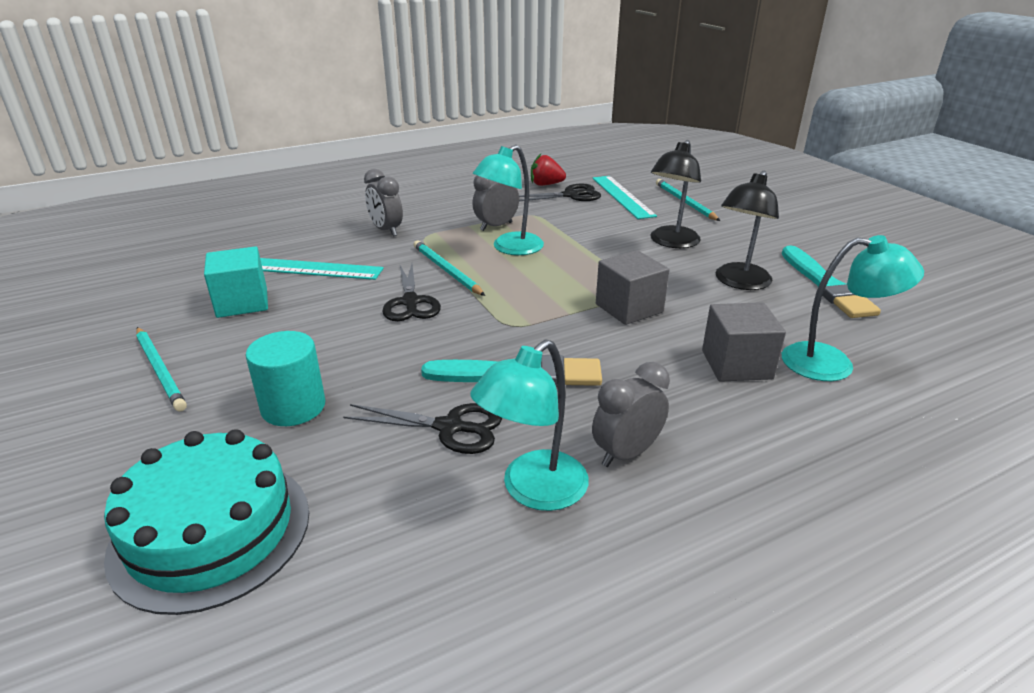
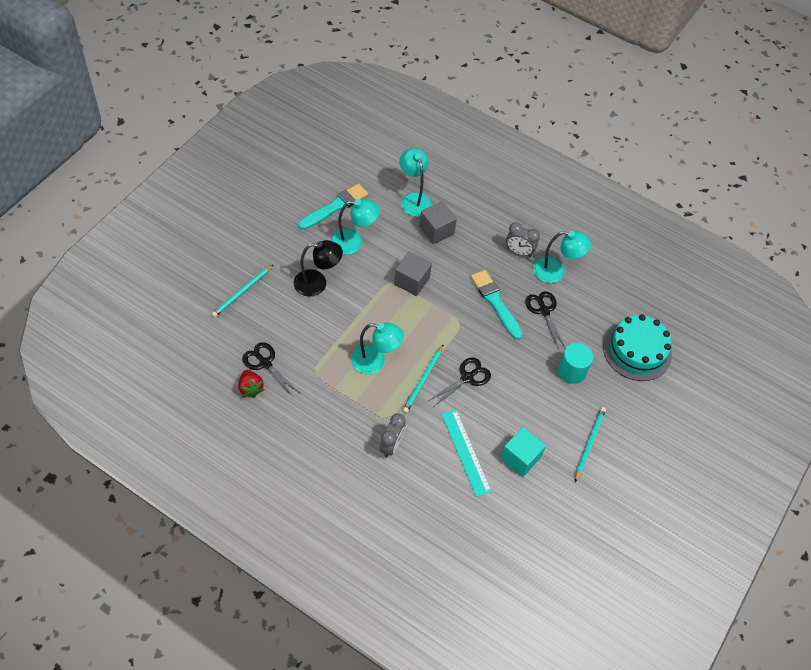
camera: 125 degrees left, 25 degrees up
(496, 226) = (347, 384): grey clock -> none
(622, 196) = (250, 331): turquoise ruler -> none
(739, 282) = (353, 242): black lamp -> turquoise lamp

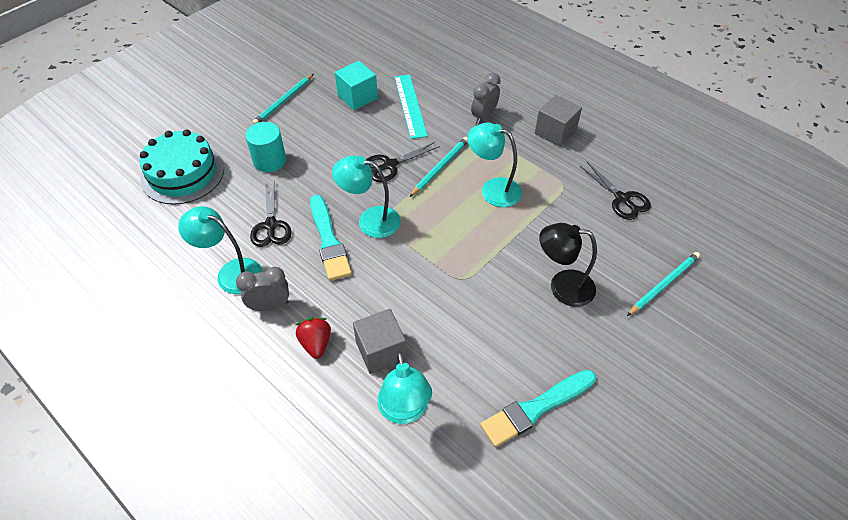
camera: 165 degrees left, 5 degrees down
(250, 388) = (635, 176): red strawberry -> red strawberry (316, 343)
(353, 242) = (509, 343): turquoise lamp -> turquoise lamp (370, 220)
(411, 281) = (433, 278): grey cube -> grey cube (555, 132)
(519, 252) = (270, 306): grey clock -> grey clock turned 45 degrees counterclockwise

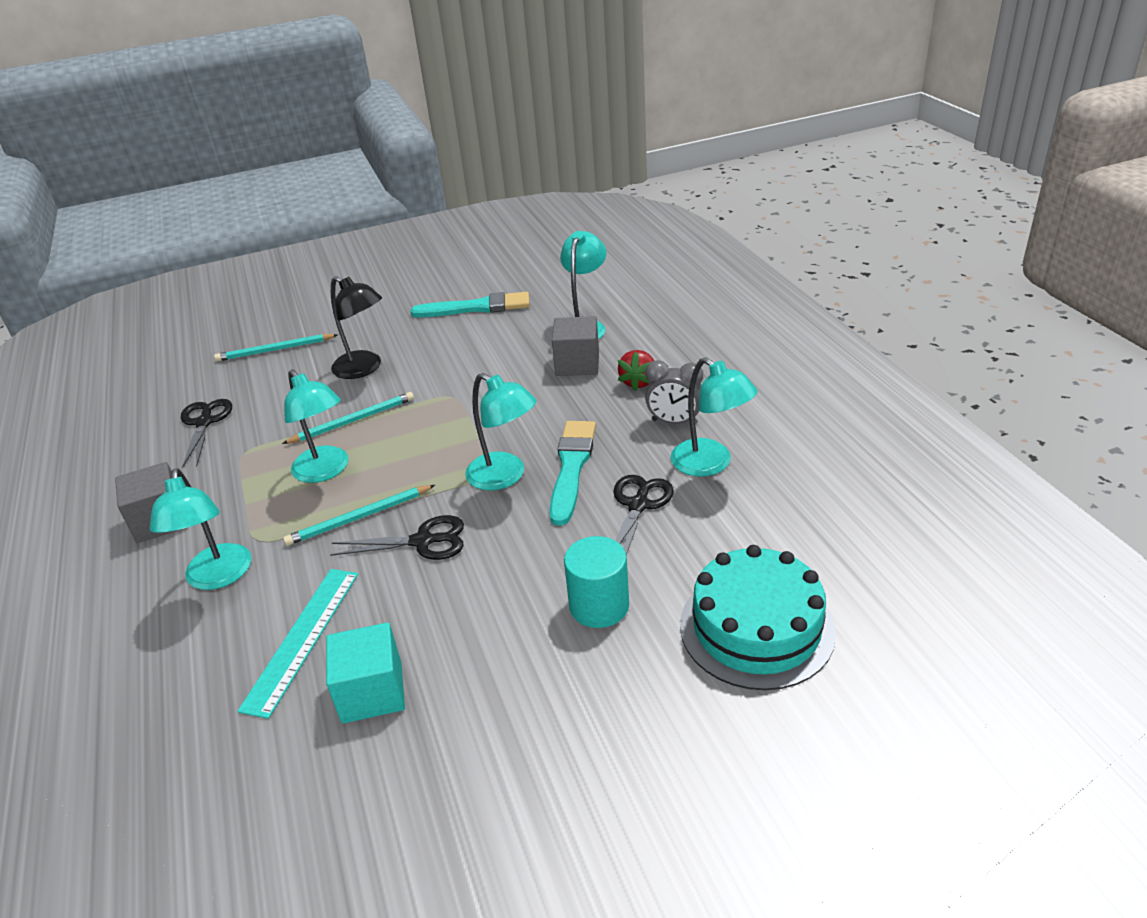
camera: 150 degrees left, 15 degrees down
(284, 101) = (514, 734): turquoise pencil -> turquoise pencil (353, 421)
(484, 116) = (218, 577): grey clock -> turquoise lamp

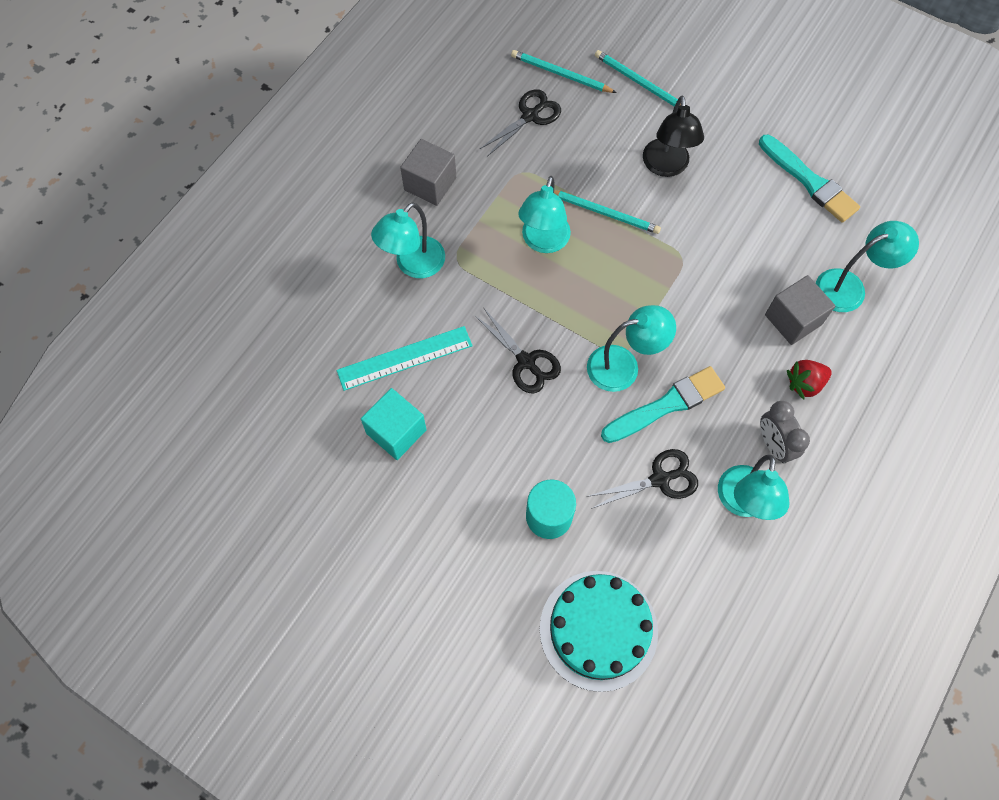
camera: 50 degrees right, 30 degrees up
(359, 518) = (517, 303): turquoise pencil -> turquoise pencil (560, 74)
(505, 476) = (623, 366): turquoise lamp -> turquoise lamp turned 105 degrees counterclockwise

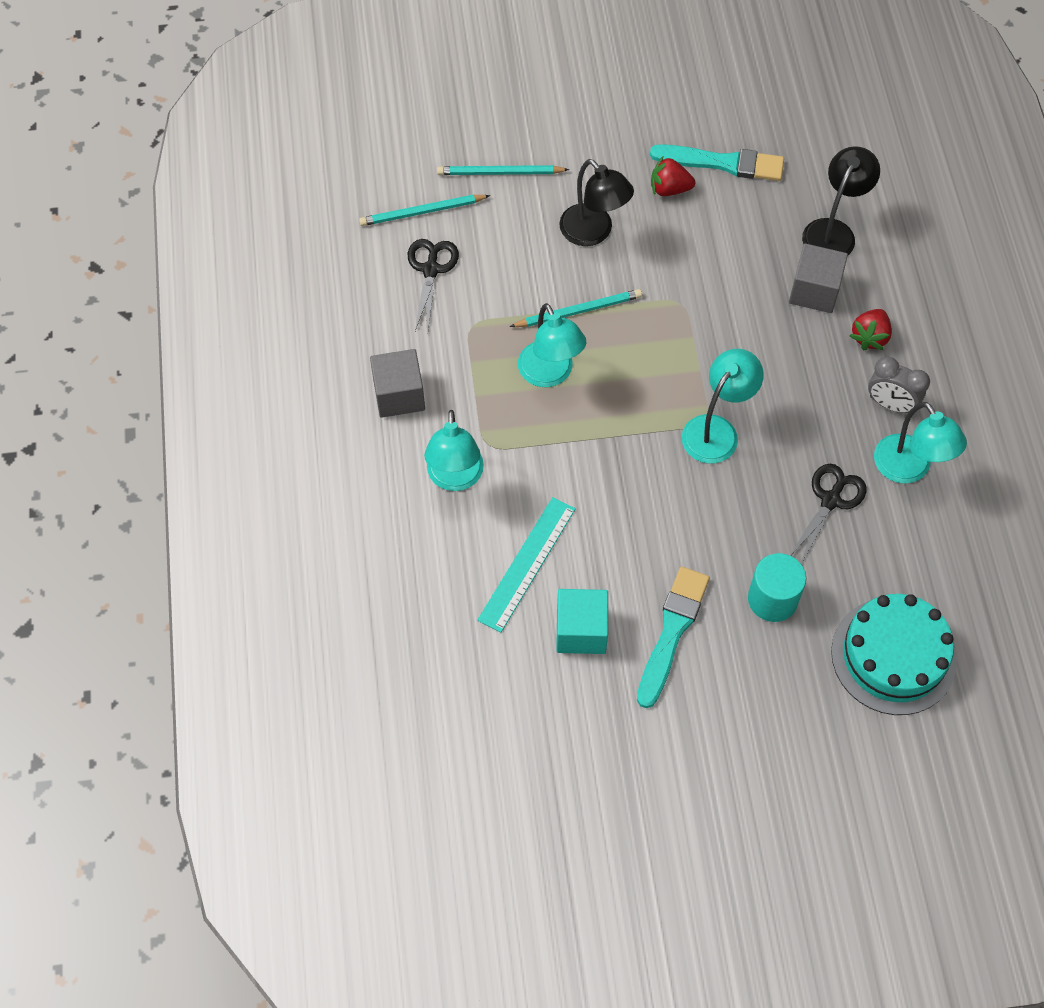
camera: 40 degrees left, 5 degrees down
(526, 361) = (633, 487): black scissors -> none
(666, 405) = (780, 437): turquoise brush -> turquoise brush (671, 632)
(751, 173) = (669, 189): none -> red strawberry
(849, 287) = (833, 231): turquoise lamp -> black lamp

